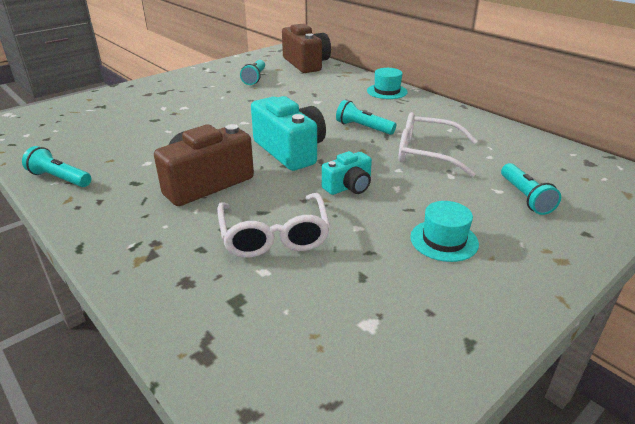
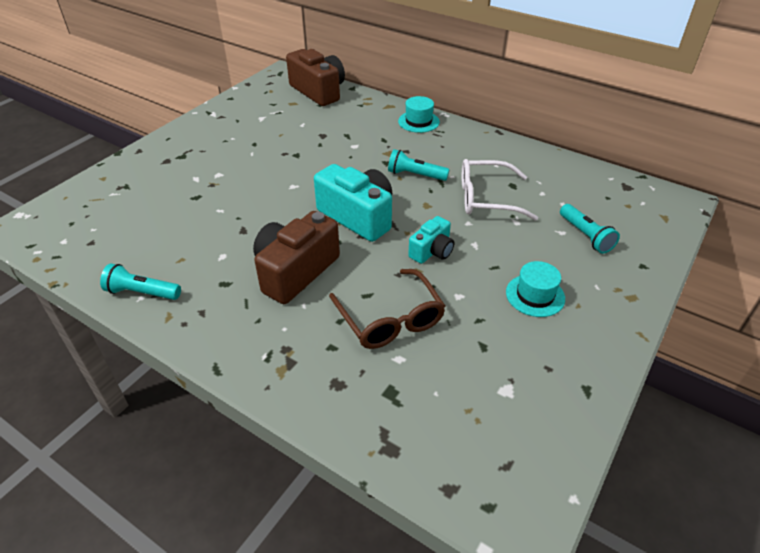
camera: 15 degrees left, 10 degrees up
(255, 78) = (273, 121): turquoise flashlight -> none
(274, 235) = (390, 318): white glasses -> brown glasses

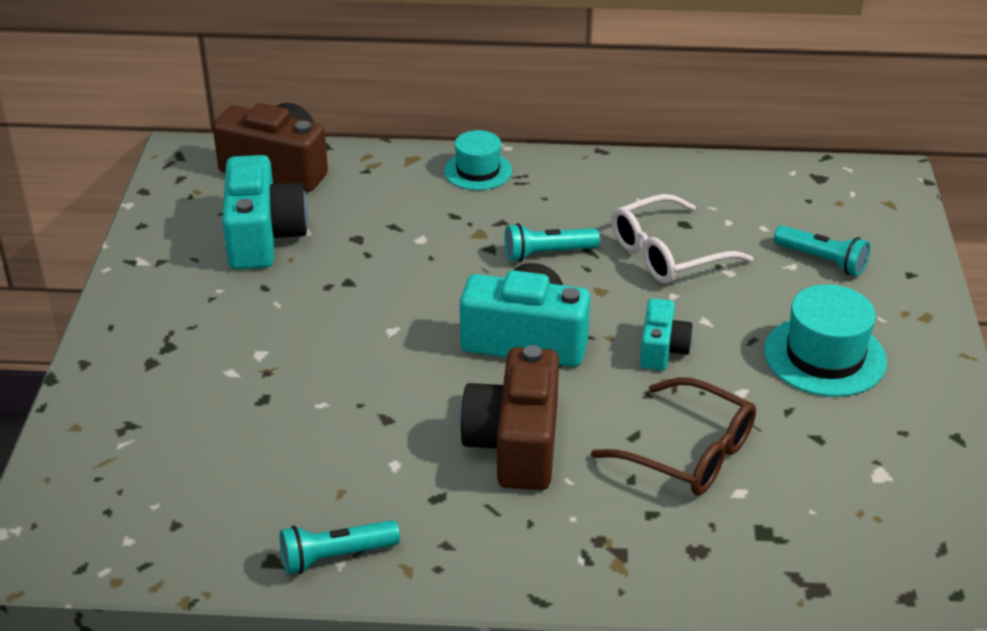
camera: 30 degrees left, 5 degrees down
(278, 120) = (263, 236): none -> turquoise camera
(535, 295) = (824, 356): turquoise hat -> turquoise hat, size x1.52

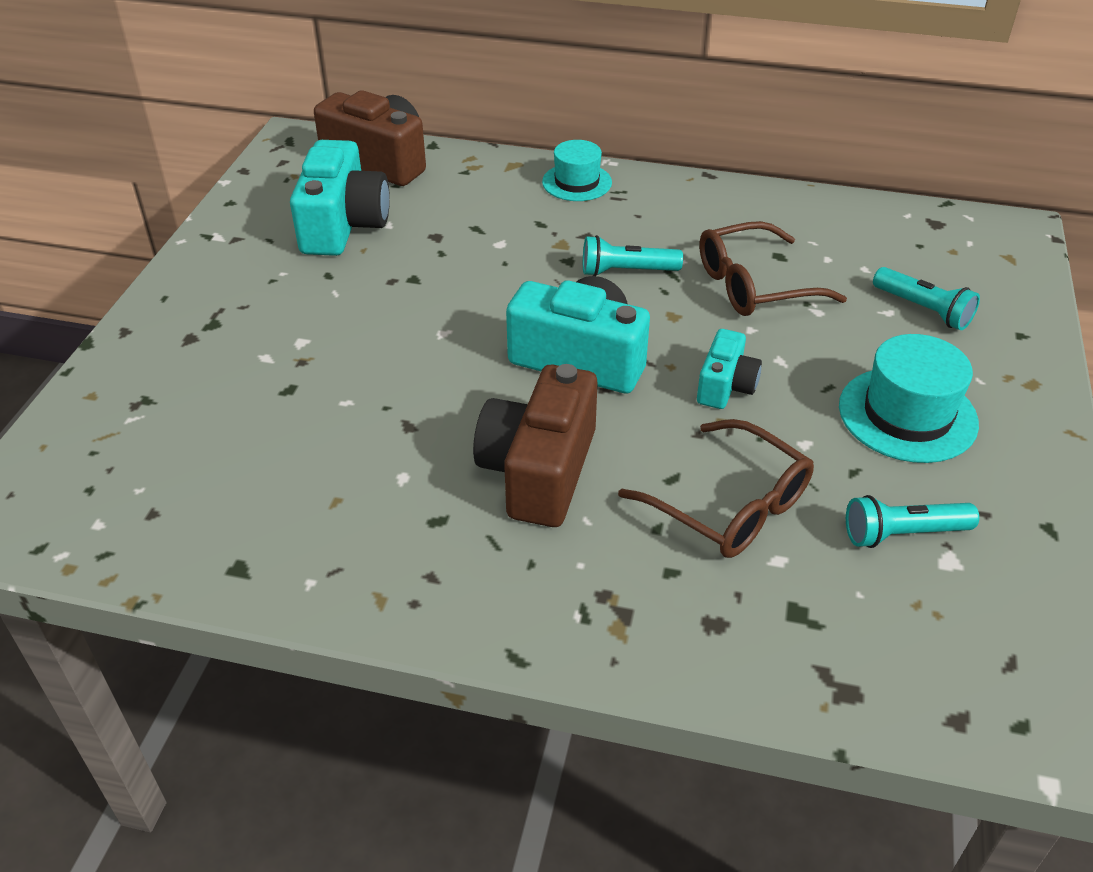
camera: 10 degrees right, 5 degrees up
(336, 556) = (308, 573): turquoise flashlight -> turquoise flashlight (903, 534)
(668, 253) = (755, 285): white glasses -> brown glasses

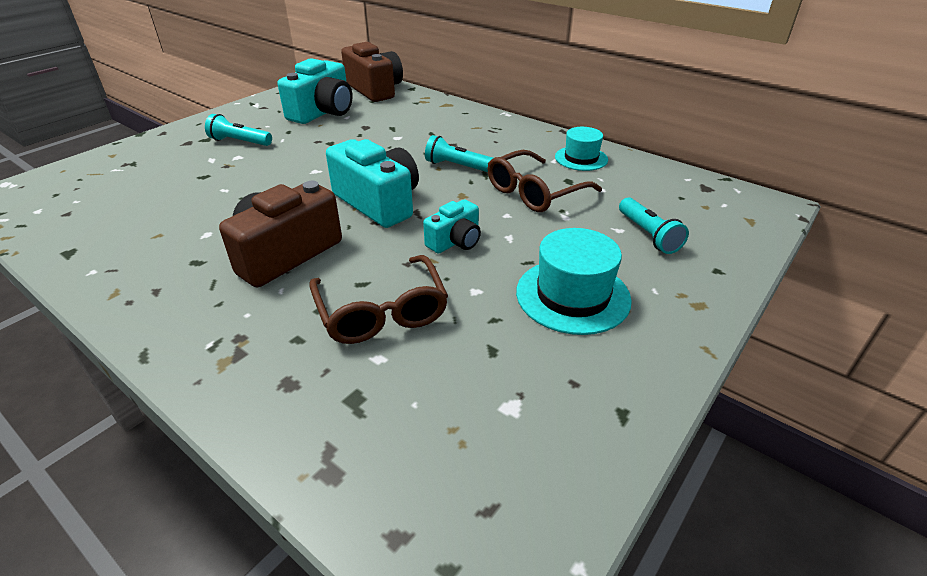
camera: 25 degrees right, 5 degrees down
(577, 182) = (475, 119): turquoise hat -> turquoise hat (581, 158)
(755, 285) = (535, 192): brown glasses -> brown glasses turned 45 degrees counterclockwise
(903, 534) = (491, 374): turquoise flashlight -> turquoise flashlight (240, 142)

